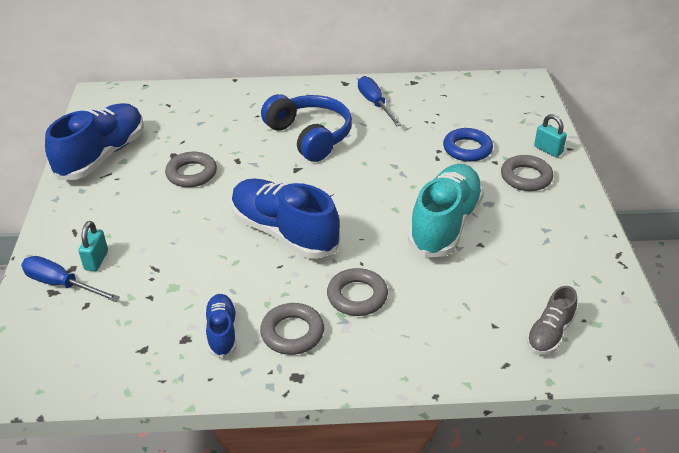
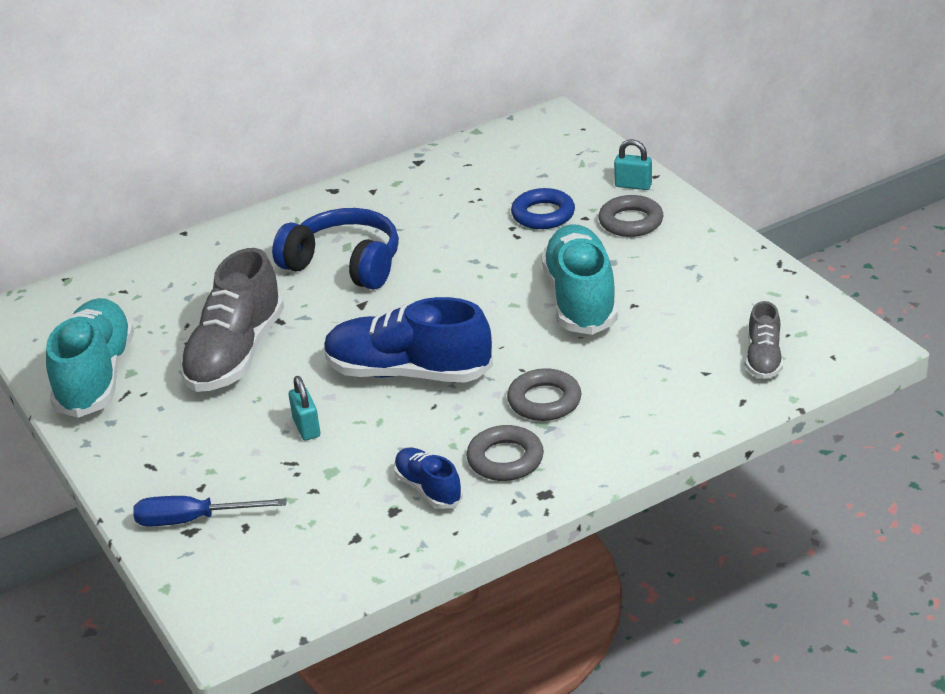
camera: 25 degrees left, 5 degrees down
(96, 260) = (210, 482): turquoise padlock -> turquoise padlock (306, 428)
(102, 156) = (96, 377): blue shoe -> turquoise shoe
(191, 173) = (235, 354): grey ring -> grey shoe
(375, 104) = (392, 202): blue screwdriver -> none

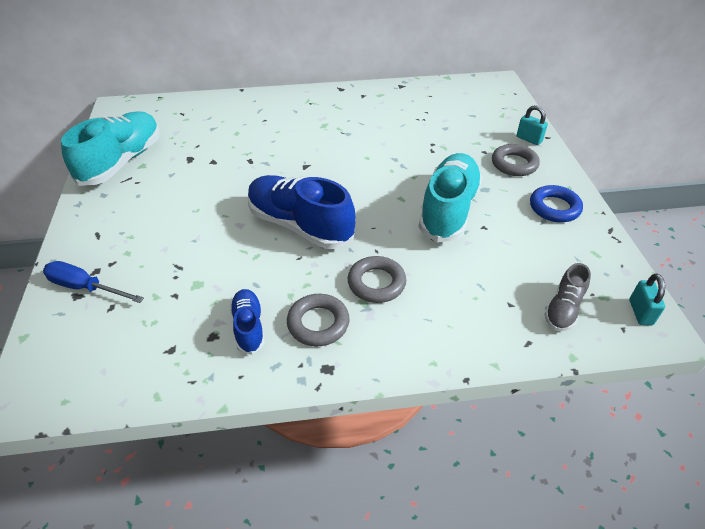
camera: 20 degrees right, 10 degrees up
(235, 354) = (208, 174): grey shoe -> none
(306, 428) = (208, 243): turquoise padlock -> turquoise padlock (640, 312)
(344, 264) = (314, 136): blue headphones -> none
(543, 214) = (457, 141): blue ring -> blue ring (554, 208)

